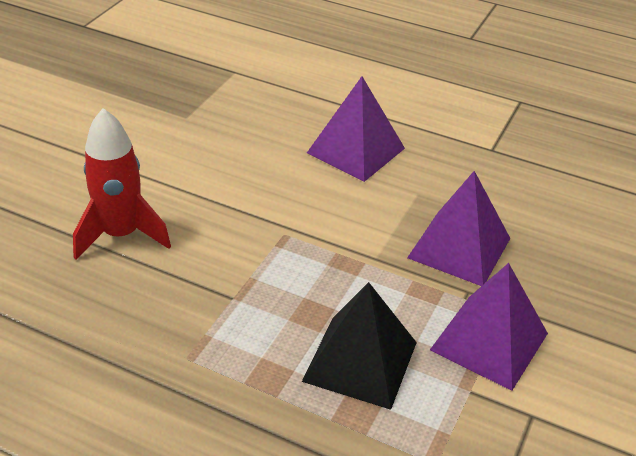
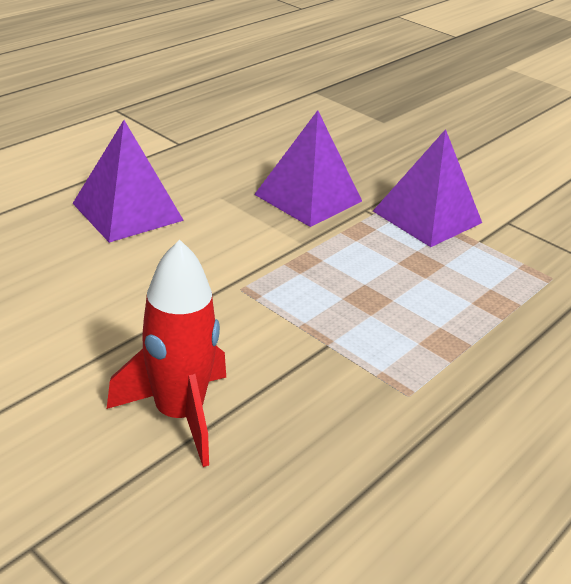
camera: 75 degrees left, 5 degrees down
(360, 361) = (437, 286): black pyramid -> none

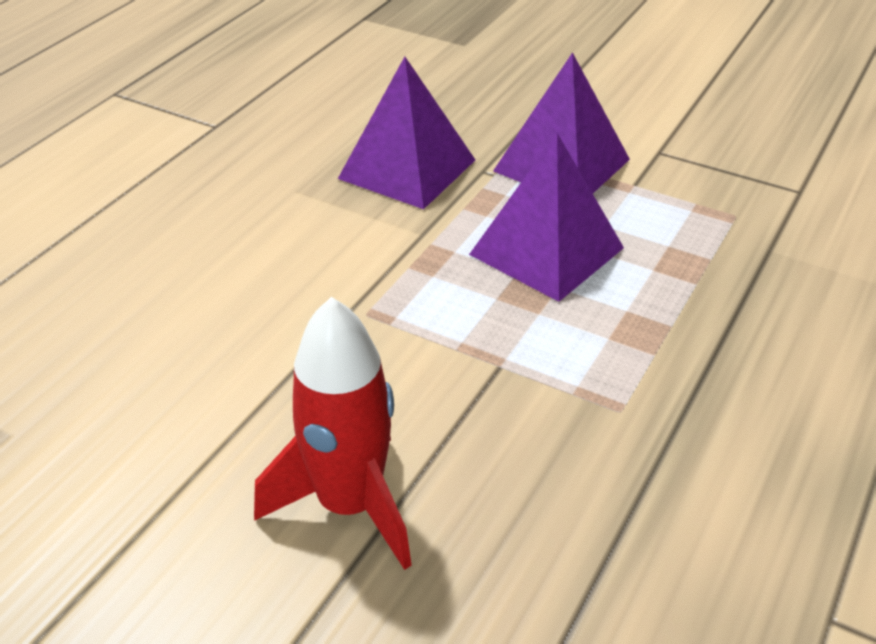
camera: 10 degrees left, 5 degrees up
(128, 211) = (183, 237): purple pyramid -> purple pyramid (547, 251)

